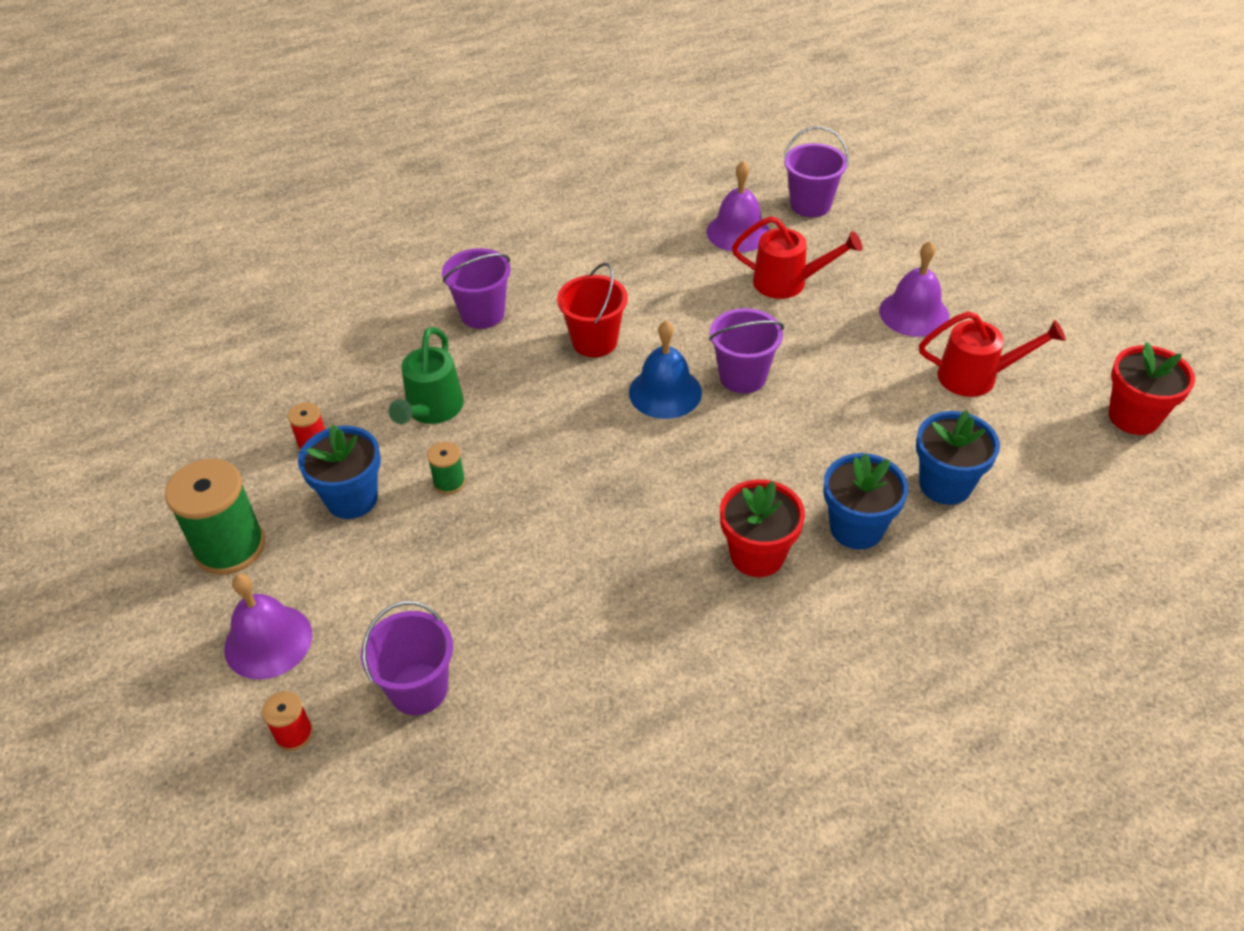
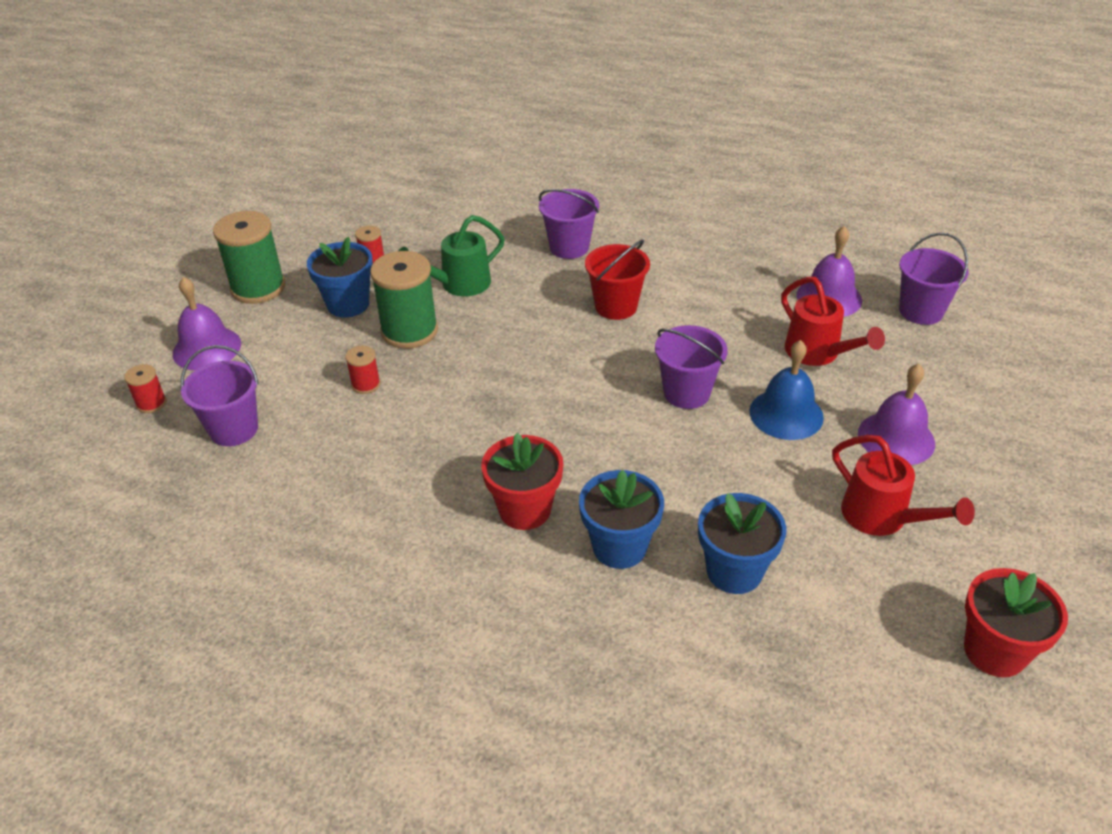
camera: 45 degrees right, 5 degrees down
(449, 482) = (409, 331): green spool -> green spool, size x2.09
(481, 557) = (366, 384): none -> red spool
(665, 392) = (616, 367): blue bell -> blue bell (786, 414)

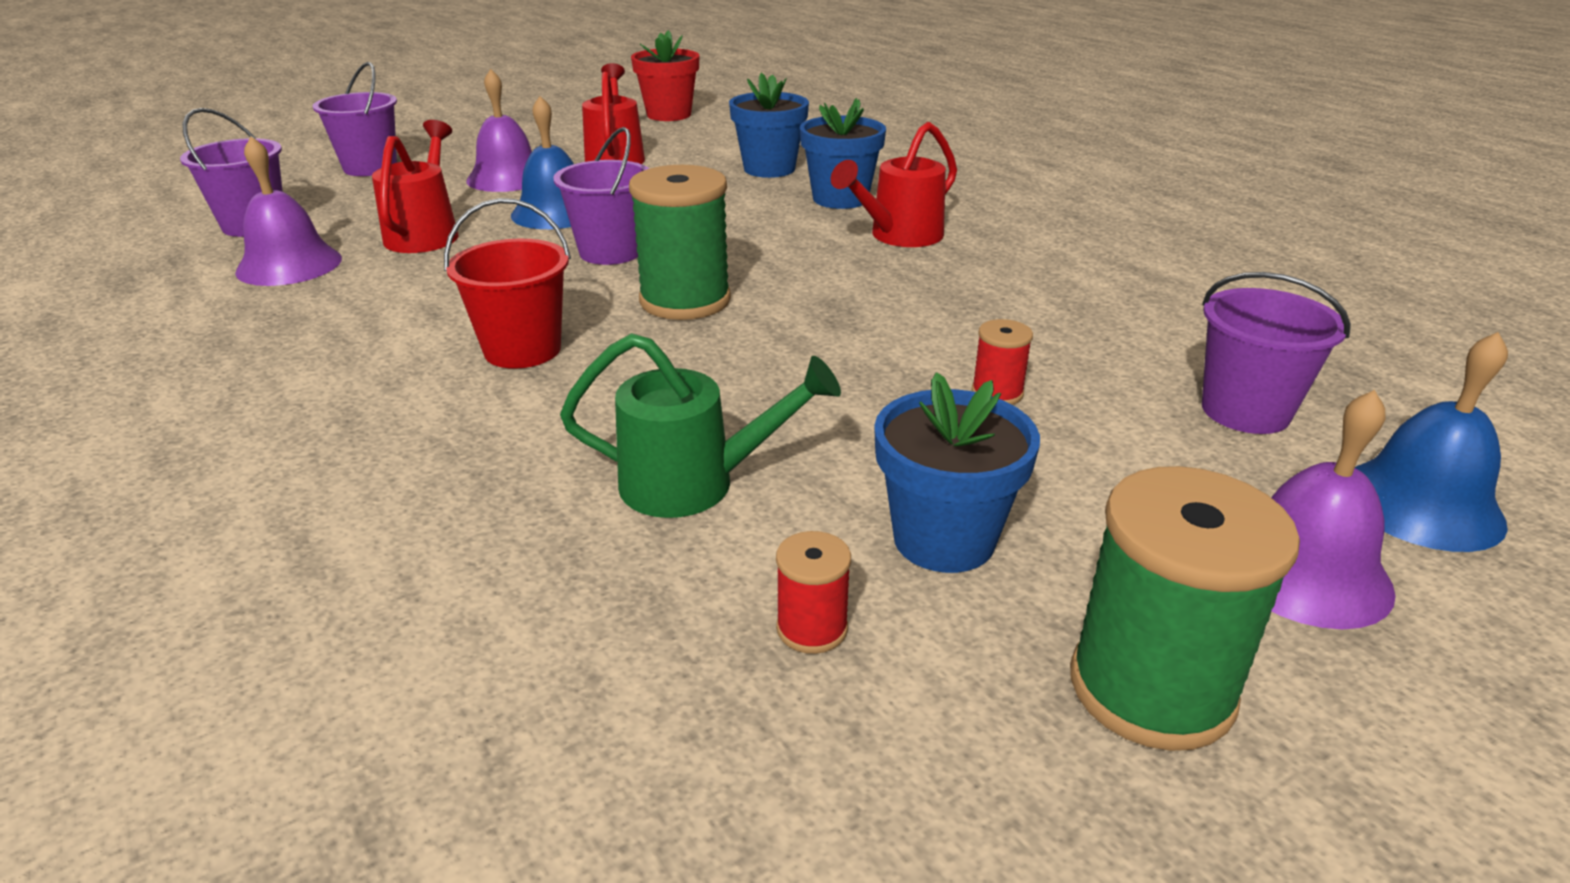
camera: 145 degrees left, 10 degrees down
(151, 403) = (1421, 504): red spool -> blue bell
(409, 331) = (864, 440): green spool -> green spool (685, 300)
(525, 510) = (898, 236): red flower pot -> red watering can
(569, 247) = (415, 465): purple bucket -> purple bucket (370, 168)

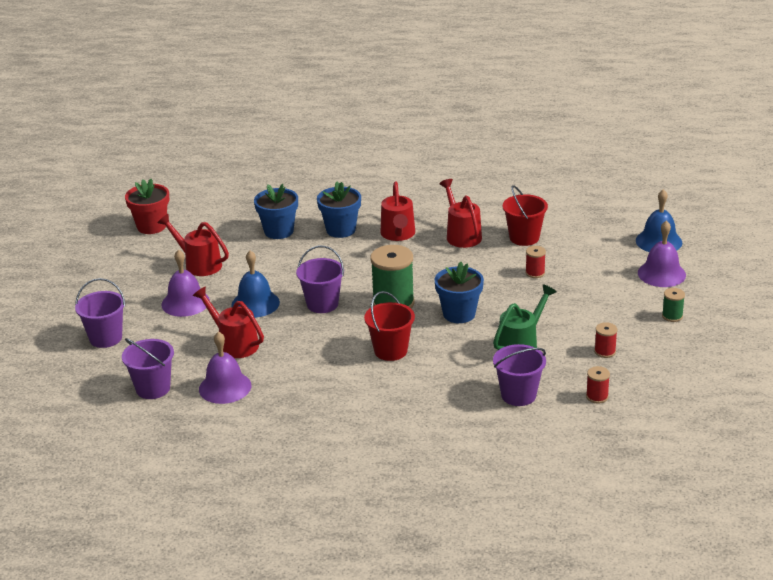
camera: 50 degrees left, 0 degrees up
(567, 713) = (597, 396): none -> red spool
(944, 539) = (593, 317): blue flower pot -> blue flower pot (459, 314)
(992, 280) = (461, 235): none -> red watering can
(1095, 336) = (524, 238): none -> red bucket
(1151, 688) = (672, 316): green spool -> green spool, size x0.48
(1245, 411) = (593, 239): purple bucket -> purple bucket (518, 395)

